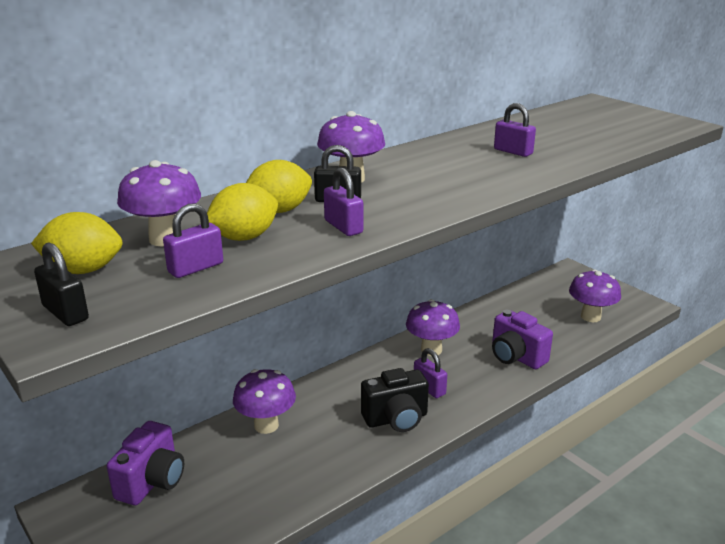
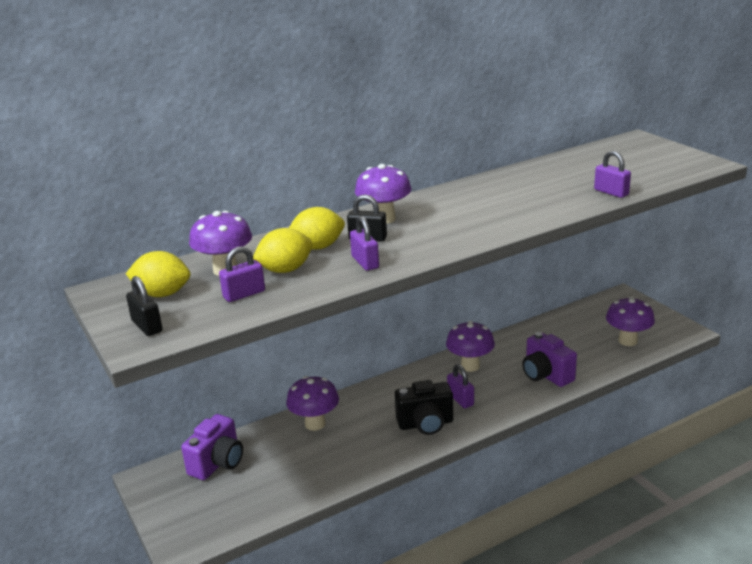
camera: 10 degrees right, 0 degrees up
(513, 152) = (534, 193): purple padlock -> purple padlock (611, 192)

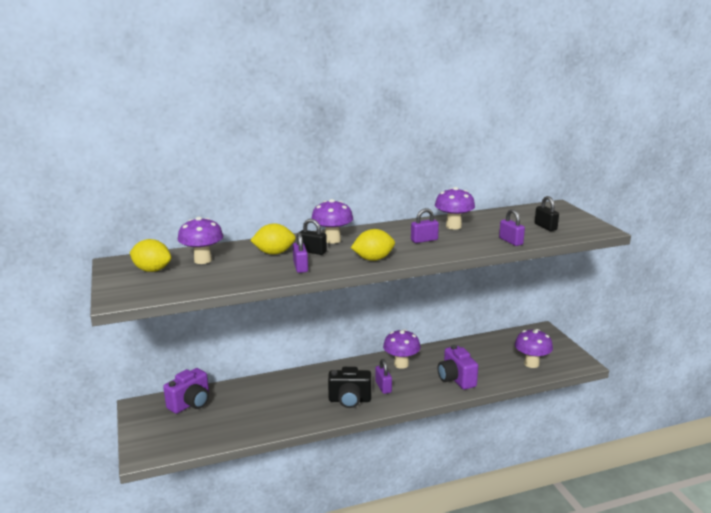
camera: 10 degrees right, 5 degrees down
(147, 326) = (130, 289): black padlock -> black padlock (545, 227)
(244, 294) = (205, 277): purple padlock -> purple padlock (424, 240)
(285, 270) = (243, 265): yellow lemon -> yellow lemon (373, 259)
(315, 424) = (270, 388): purple mushroom -> purple mushroom (453, 226)

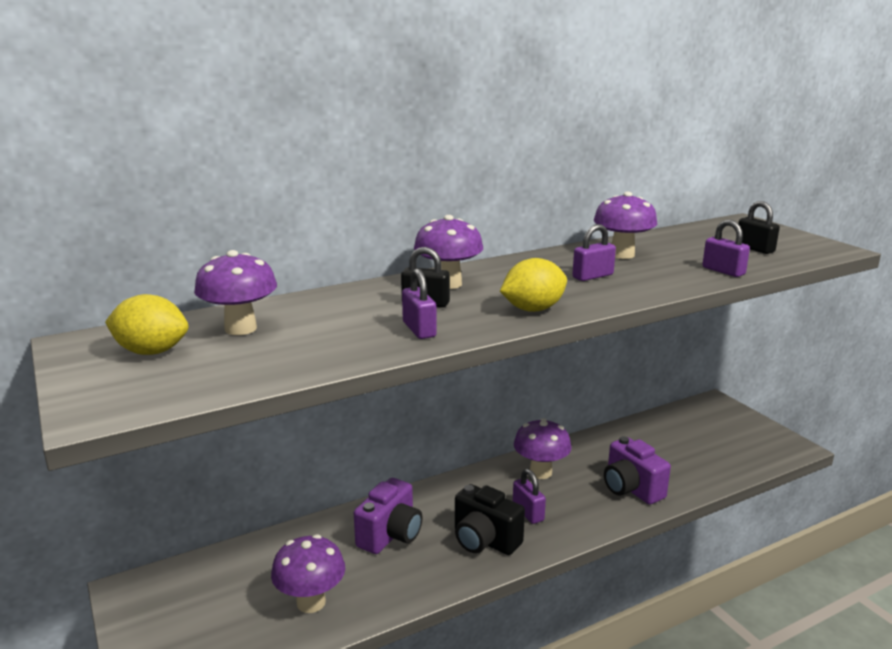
camera: 10 degrees left, 0 degrees up
(191, 404) = (222, 575): purple camera -> purple camera (390, 535)
(274, 253) = (362, 309): yellow lemon -> none
(350, 400) = (484, 541): black camera -> black camera turned 45 degrees clockwise
(531, 364) = (726, 454): purple mushroom -> purple mushroom (311, 602)

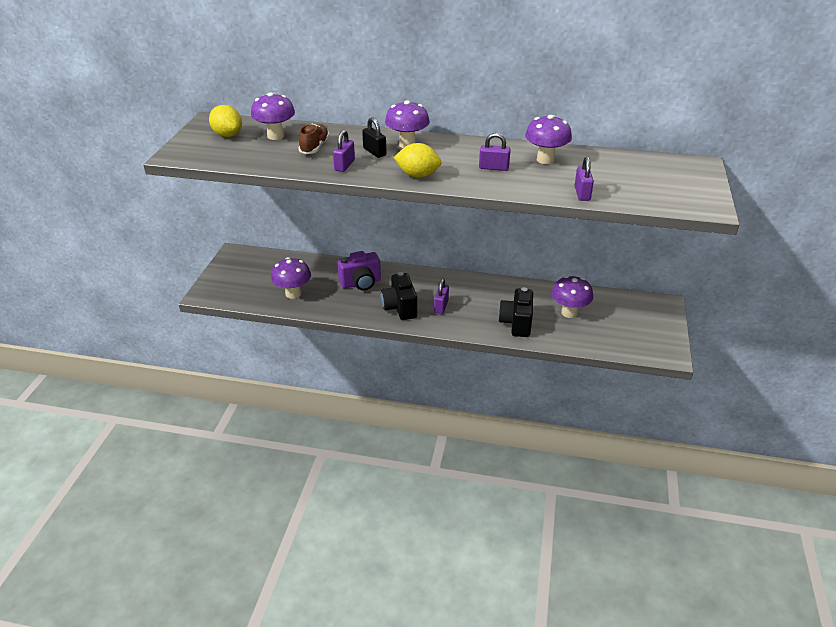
camera: 40 degrees right, 15 degrees up
(331, 324) = (314, 147): none -> brown shoe
(540, 472) = (479, 290): purple mushroom -> purple mushroom (569, 313)
(631, 489) = (516, 323): purple camera -> black camera
(754, 249) = (647, 187): black padlock -> none

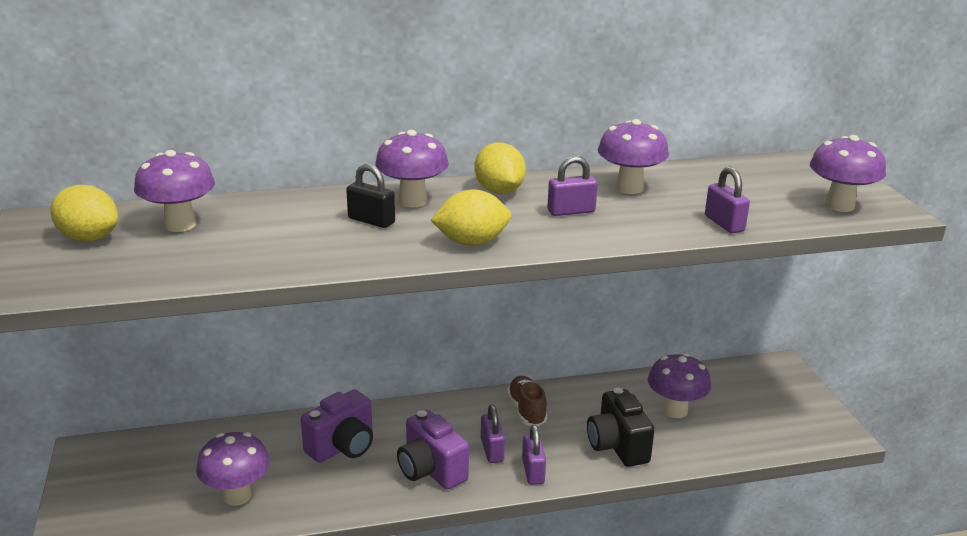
camera: 25 degrees left, 10 degrees down
(314, 147) = (265, 231): brown shoe -> brown shoe (527, 410)
(344, 165) = (341, 249): purple padlock -> purple padlock (533, 471)
(400, 308) = (431, 471): black camera -> purple camera
(462, 147) = (499, 191): none -> yellow lemon
(675, 197) = (839, 205): none -> purple mushroom

